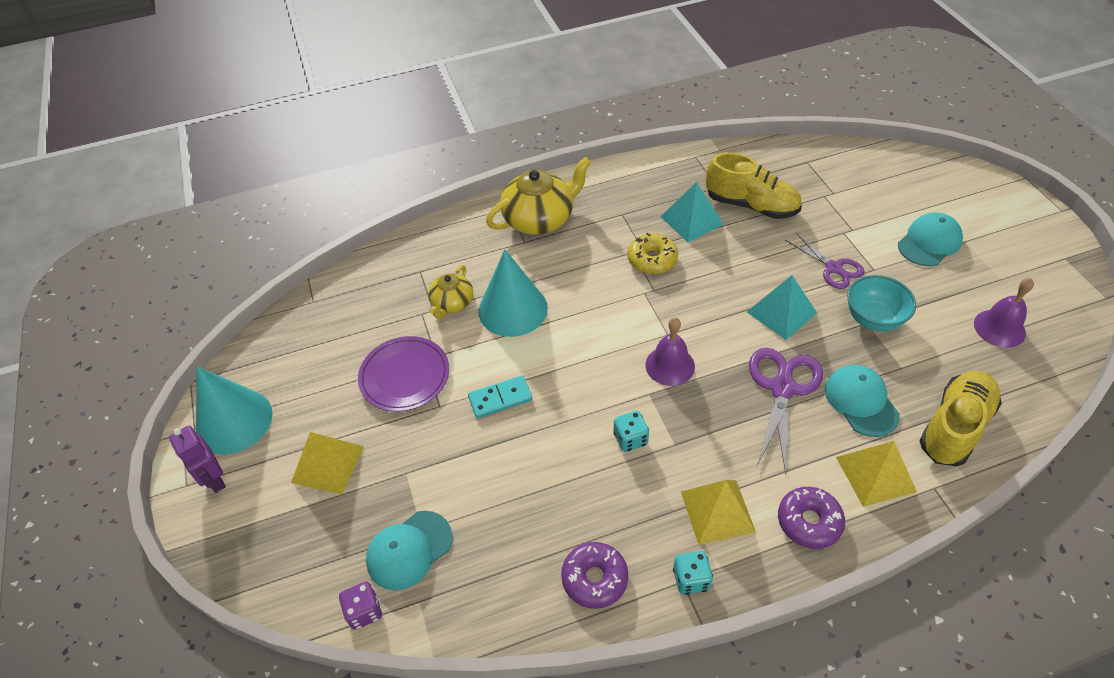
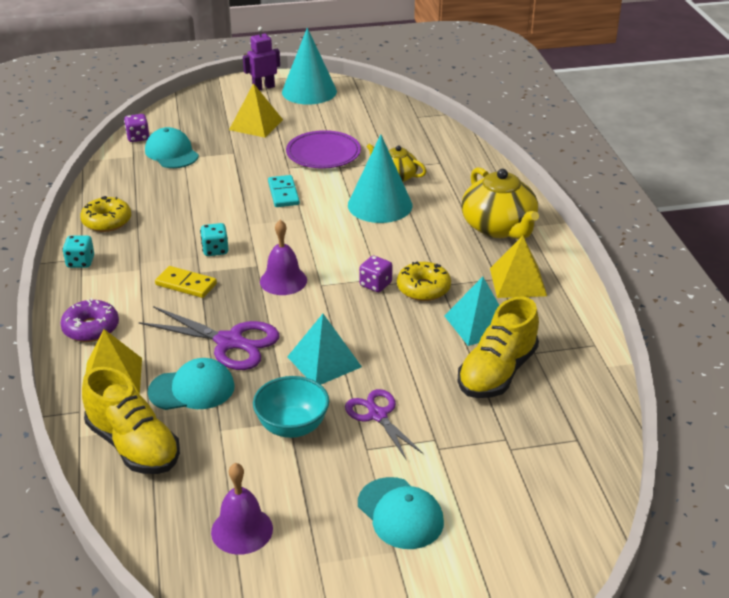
camera: 95 degrees right, 15 degrees down
(594, 578) = (107, 221): purple donut -> yellow donut
(655, 293) = (375, 285): none -> purple dice
(701, 451) = (186, 284): none -> yellow domino
(717, 511) = (127, 283): yellow pyramid -> yellow pyramid (517, 282)
(833, 268) = (377, 415): purple scissors -> purple scissors turned 90 degrees clockwise

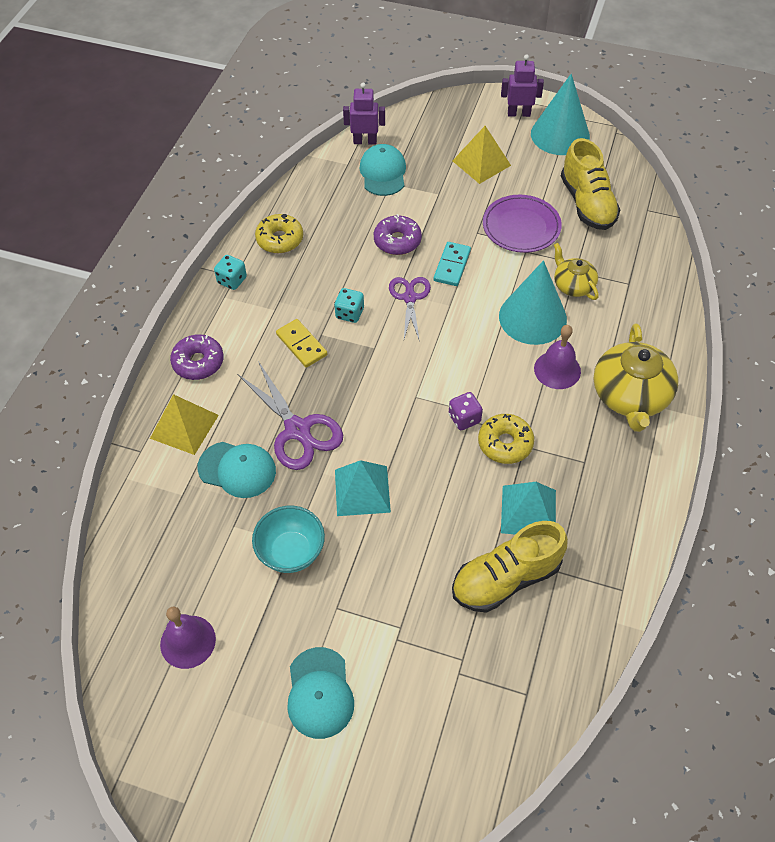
camera: 30 degrees right, 20 degrees up
(133, 446) = (159, 509): yellow shoe -> yellow shoe (587, 203)
(138, 137) = (365, 141): purple dice -> purple robot
(221, 192) = (397, 241): none -> purple donut
(283, 281) = (386, 377): purple bell -> purple bell (557, 370)
(377, 415) = (369, 575): purple scissors -> purple scissors (409, 298)
(517, 282) = (601, 475): yellow pyramid -> none

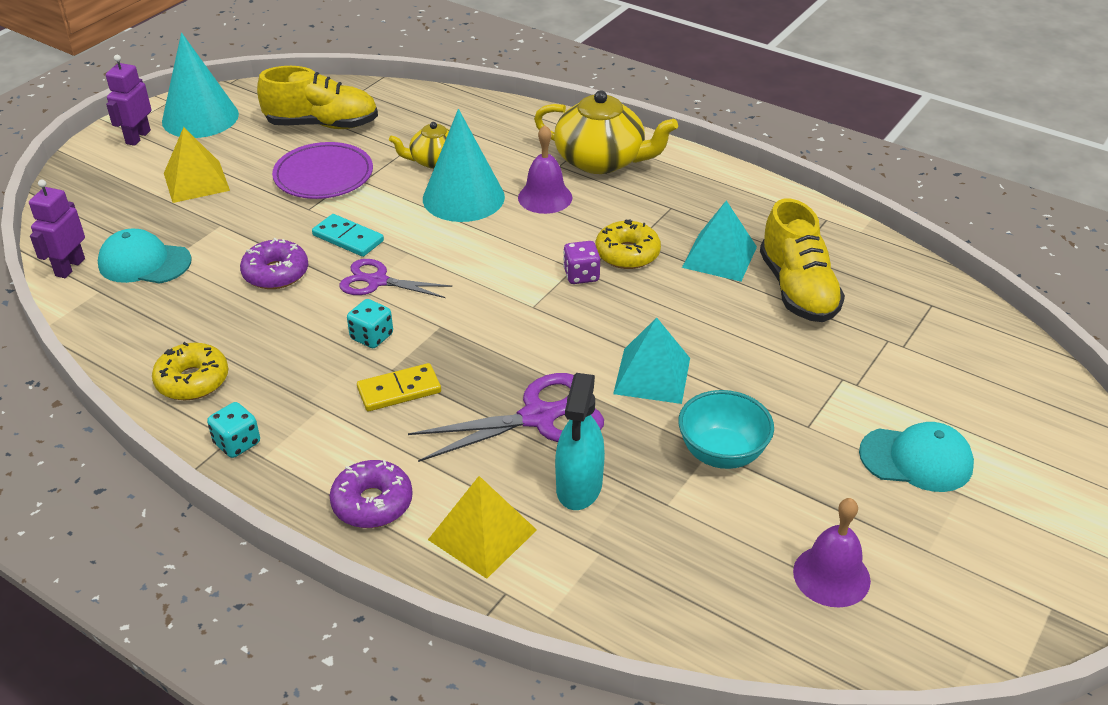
camera: 75 degrees left, 15 degrees down
(237, 469) = (579, 487): turquoise cap -> turquoise spray bottle

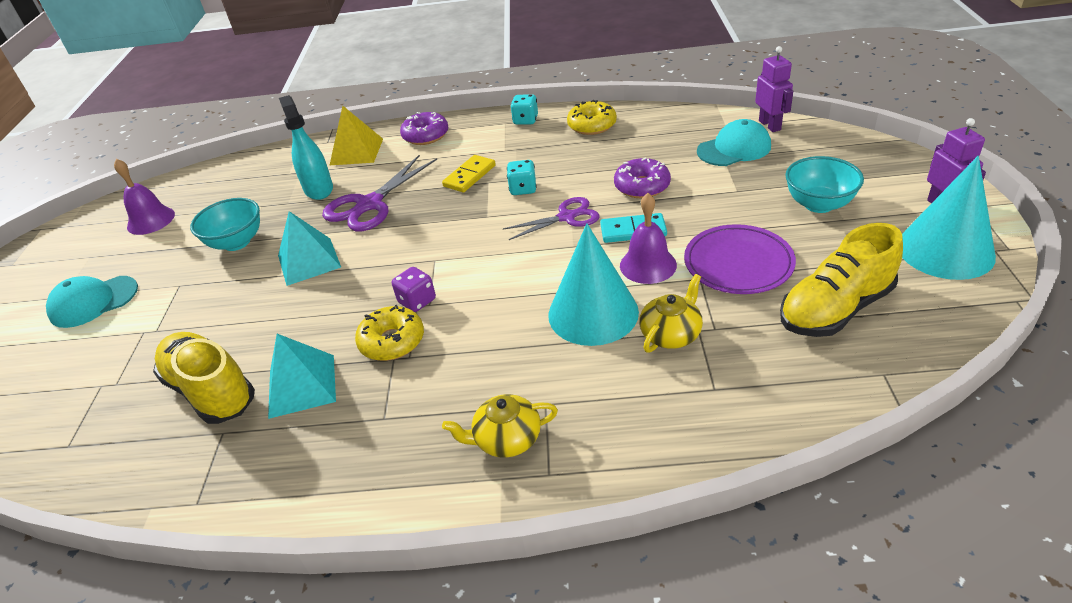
camera: 150 degrees right, 0 degrees up
(196, 181) = (818, 204): yellow pyramid -> turquoise bowl
(545, 197) = (519, 356): purple bell -> purple bell (648, 265)
(601, 160) = (506, 439): yellow teapot -> yellow teapot, size x0.57

